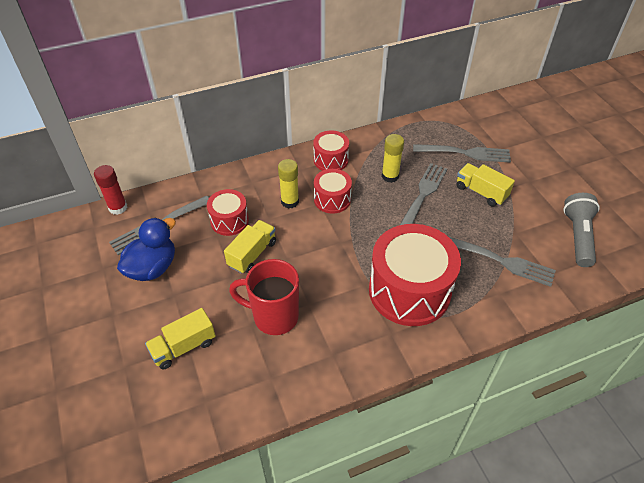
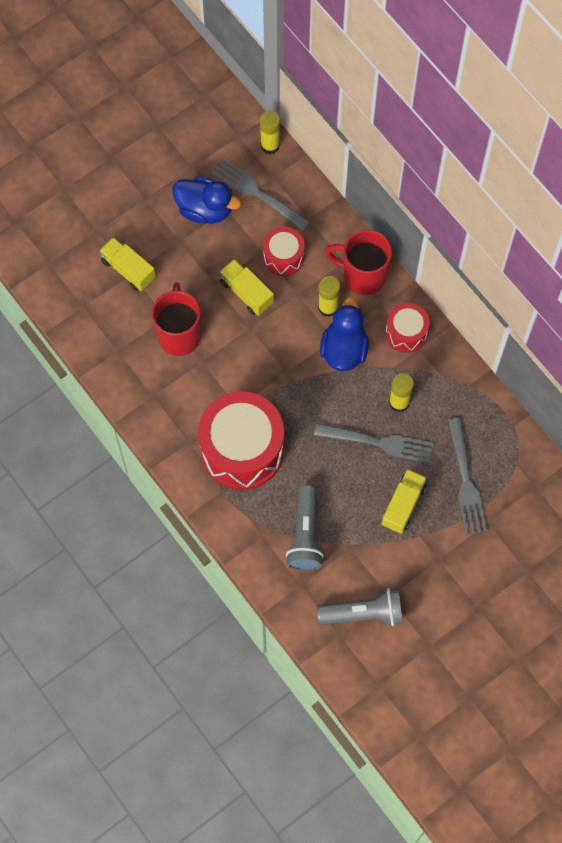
camera: 75 degrees right, 20 degrees up
(118, 207) = (270, 145): red glue stick -> yellow glue stick
(252, 254) = (246, 293): yellow truck -> yellow truck turned 150 degrees counterclockwise
(270, 175) = (362, 276): none -> red mug
(332, 199) = (344, 349): red drum -> blue duck
(501, 261) = (305, 535): grey fork -> grey flashlight

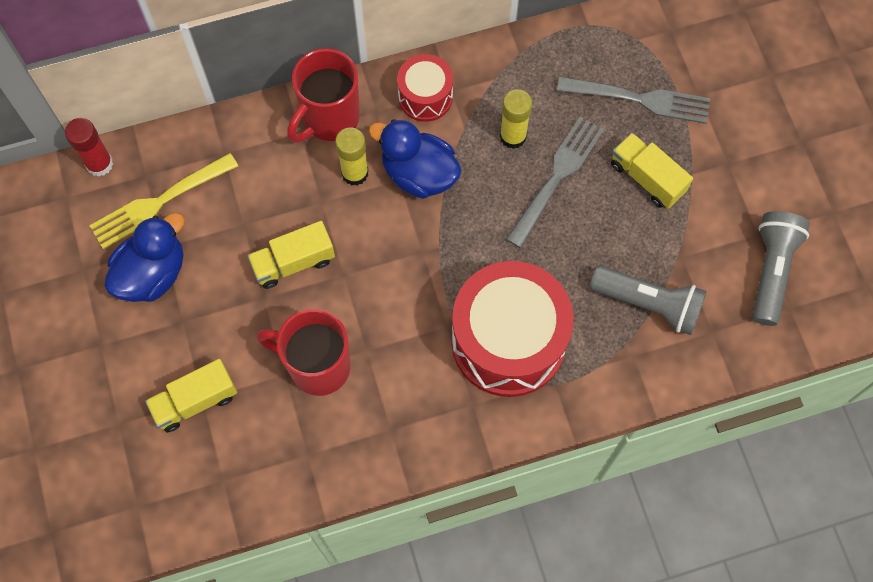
camera: 70 degrees left, 0 degrees up
(257, 193) = (159, 202): grey fork -> yellow fork
(270, 145) = (99, 164): yellow glue stick -> red glue stick
(283, 257) = (263, 201): red drum -> none

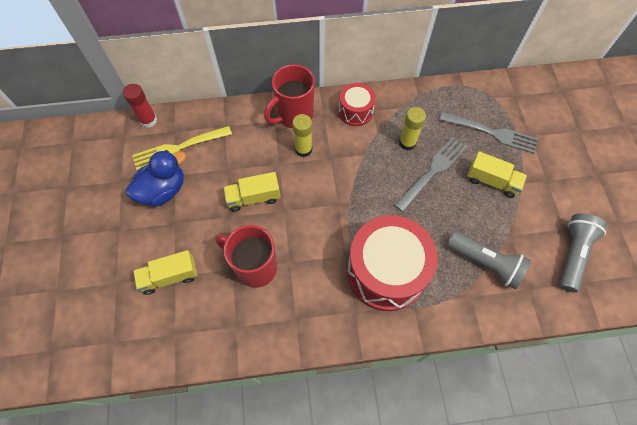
camera: 10 degrees right, 5 degrees down
(418, 174) = (343, 156): blue duck -> none
(647, 178) = (492, 181): yellow truck -> yellow truck turned 150 degrees clockwise

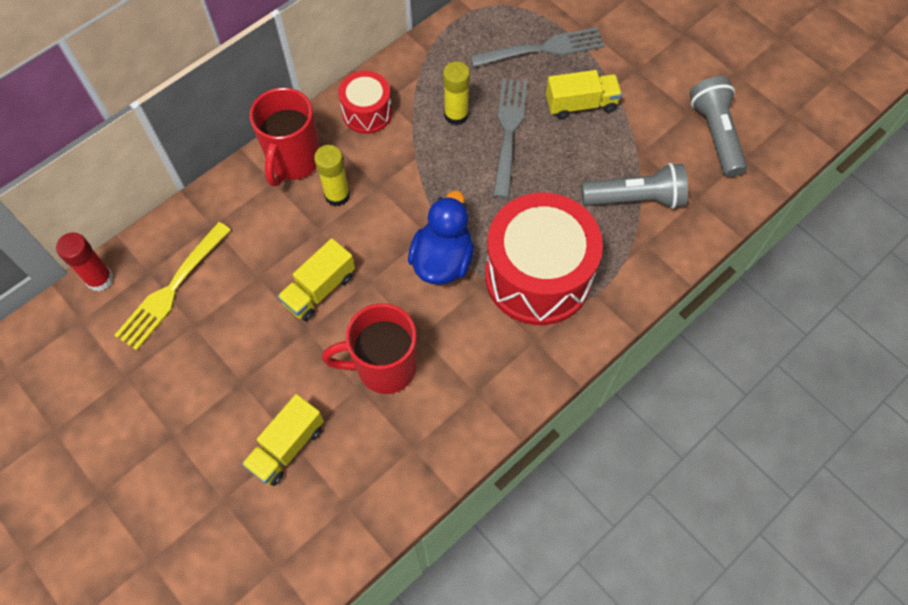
camera: 35 degrees left, 0 degrees up
(163, 190) = (194, 352): blue duck -> blue duck (442, 260)

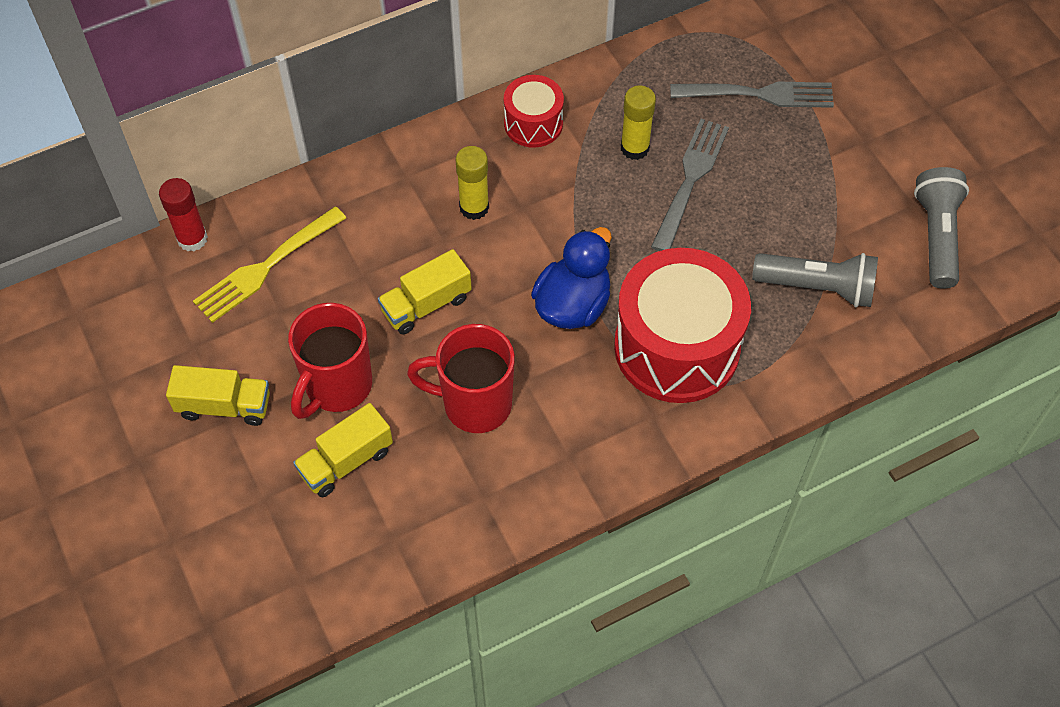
camera: 15 degrees right, 5 degrees down
(293, 161) = (435, 159): red mug -> red mug (337, 386)
(581, 104) = (785, 167): yellow truck -> yellow truck (224, 406)

